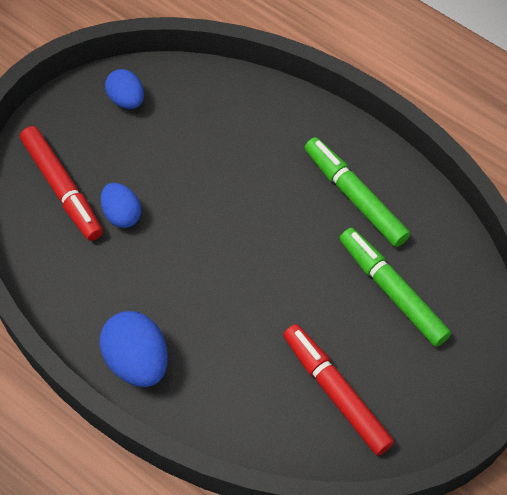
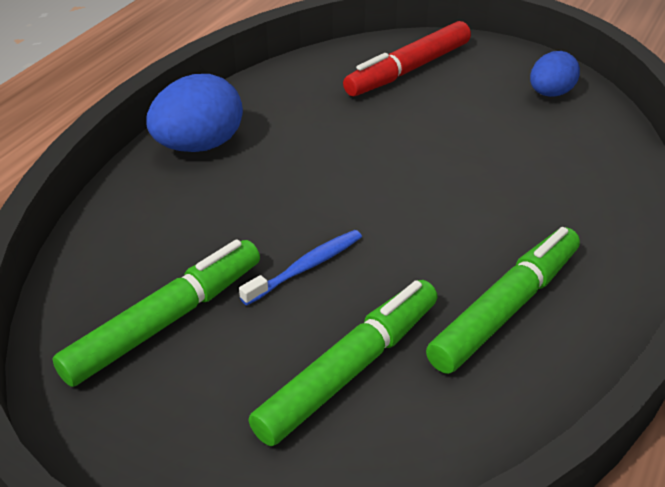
camera: 80 degrees right, 20 degrees down
(122, 214) = (390, 111): blue egg -> none
(298, 302) = (306, 267): none -> blue toothbrush
(336, 393) = (166, 321): red marker -> green marker

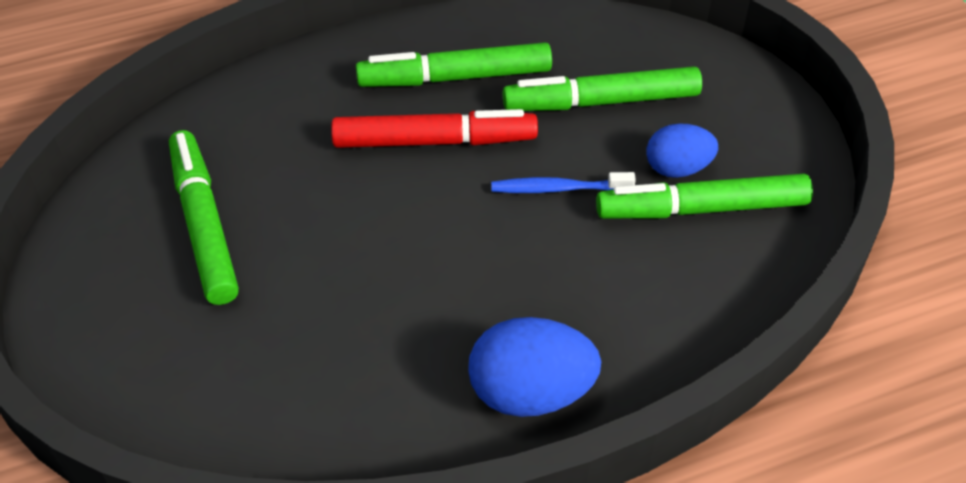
camera: 140 degrees left, 10 degrees up
(408, 70) = (194, 362): red marker -> red marker (434, 141)
(509, 118) = (204, 224): none -> green marker
(550, 93) = (121, 228): blue egg -> blue egg (677, 168)

